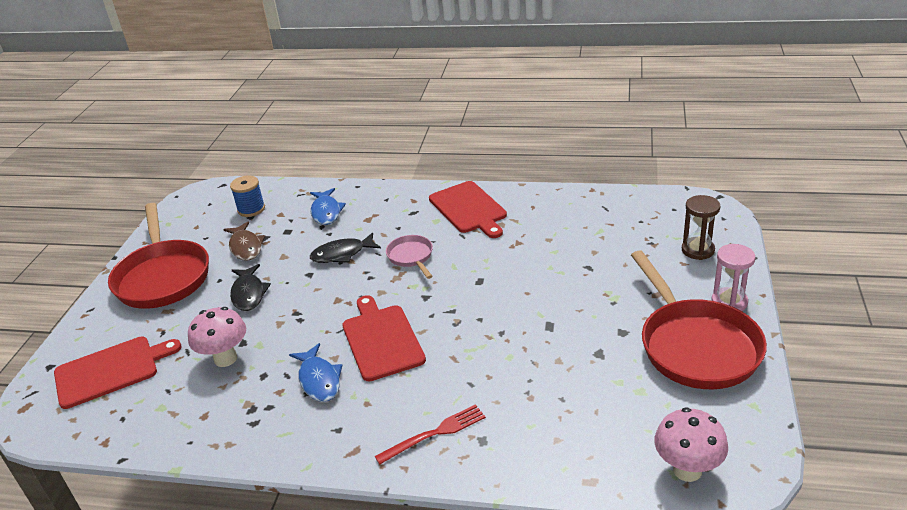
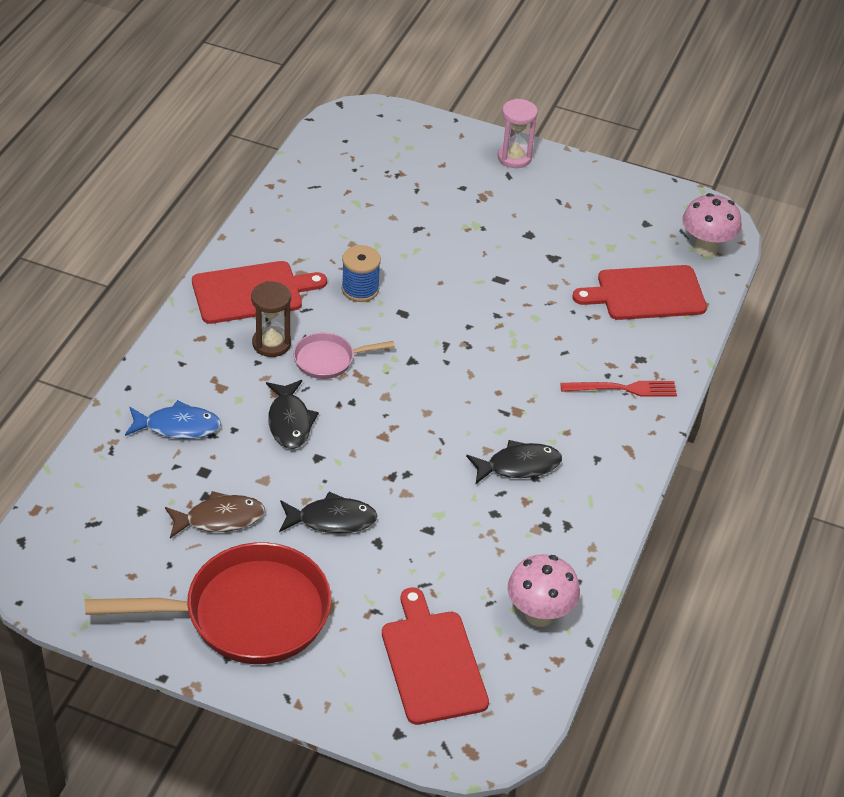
camera: 85 degrees left, 10 degrees up
(225, 359) = (452, 546): pink mushroom -> pink mushroom (539, 615)
(251, 209) = (120, 508): blue spool -> blue spool (360, 289)
(319, 380) = (518, 466): blue fish -> black fish
(381, 340) = (472, 407): red cutting board -> red cutting board (646, 294)
(435, 433) = (623, 389): red fork -> red fork turned 105 degrees clockwise
(695, 346) = (565, 197): red pan -> none
(697, 250) = (426, 149): brown hourglass -> brown hourglass (271, 343)

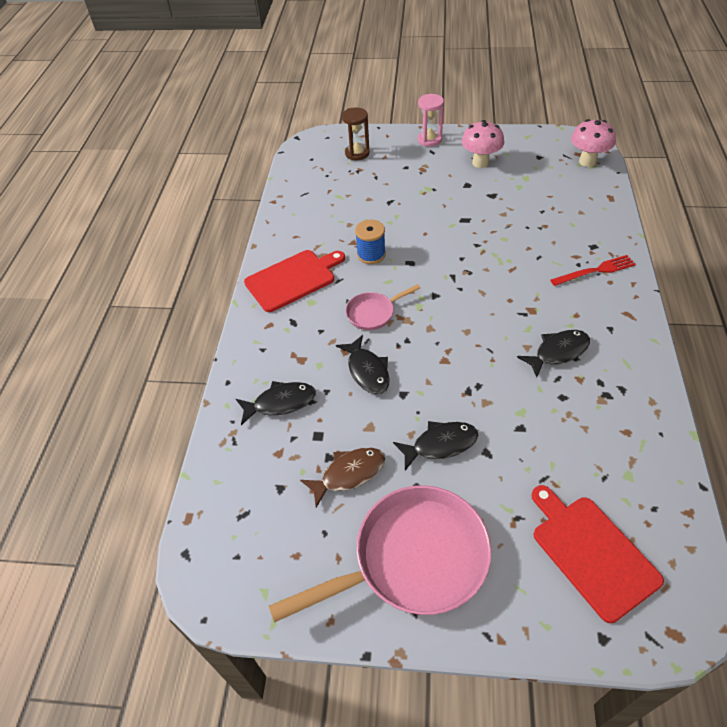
camera: 10 degrees left, 5 degrees up
(178, 426) = (280, 403): blue fish -> black fish
(247, 614) = (412, 559): red pan -> pink pan
(271, 343) = (325, 313): brown hourglass -> brown hourglass (357, 153)
(539, 615) = (649, 475): pink mushroom -> pink mushroom (480, 163)
(646, 294) = (568, 201): red cutting board -> none

